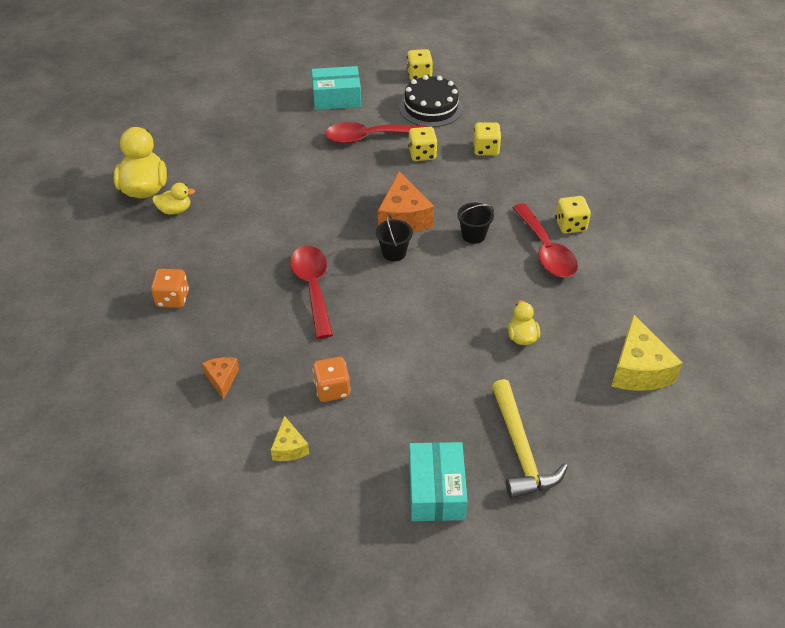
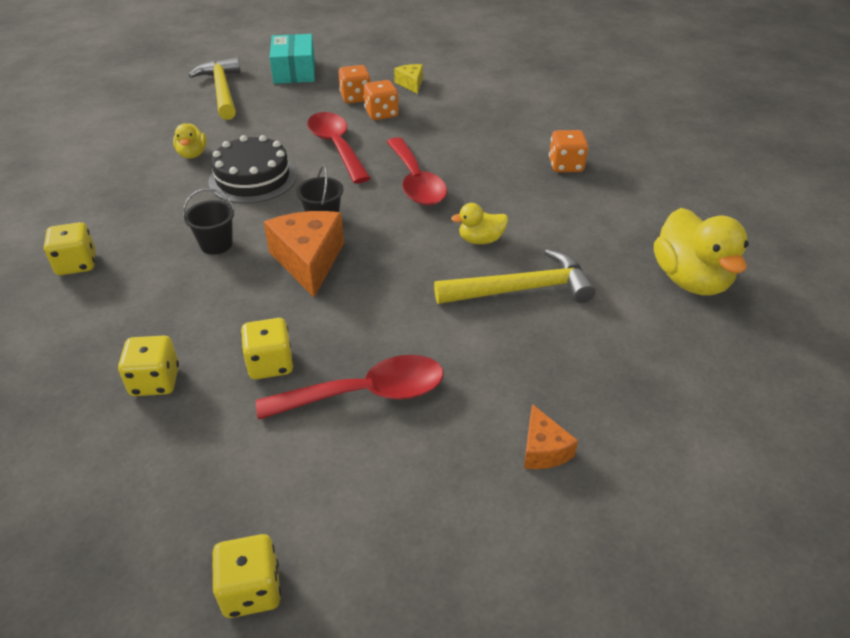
camera: 175 degrees right, 5 degrees down
(175, 210) = (626, 253): yellow duck -> yellow duck (480, 240)
(222, 379) = (483, 115): orange cheese -> orange cheese (543, 450)
(260, 189) = (521, 289): none -> yellow hammer
(336, 98) = (441, 493): turquoise box -> none
(359, 422) = (355, 98): none -> orange dice
(431, 107) = (239, 479): black cake -> black cake (253, 178)
(545, 250) = (127, 232): red spoon -> red spoon (337, 147)
(638, 369) = (88, 138): yellow cheese -> none

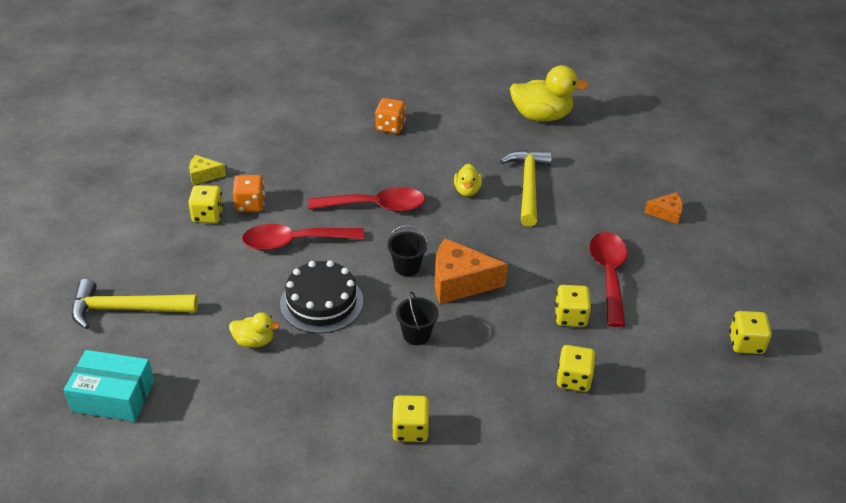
camera: 75 degrees left, 0 degrees up
(294, 71) = (118, 249): turquoise box -> turquoise box (113, 396)
(355, 98) = (208, 215): orange dice -> yellow dice

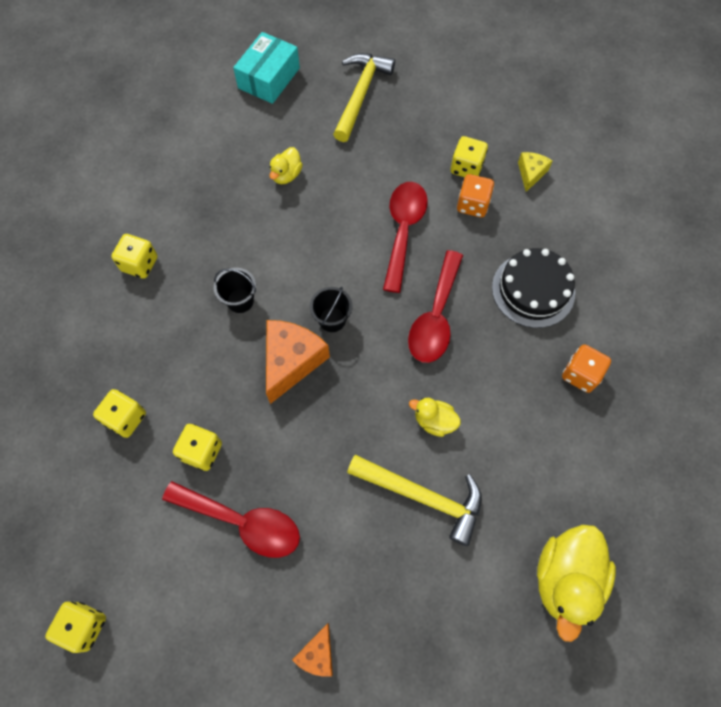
camera: 110 degrees right, 25 degrees up
(321, 302) = (312, 234): black cake -> black cake (533, 290)

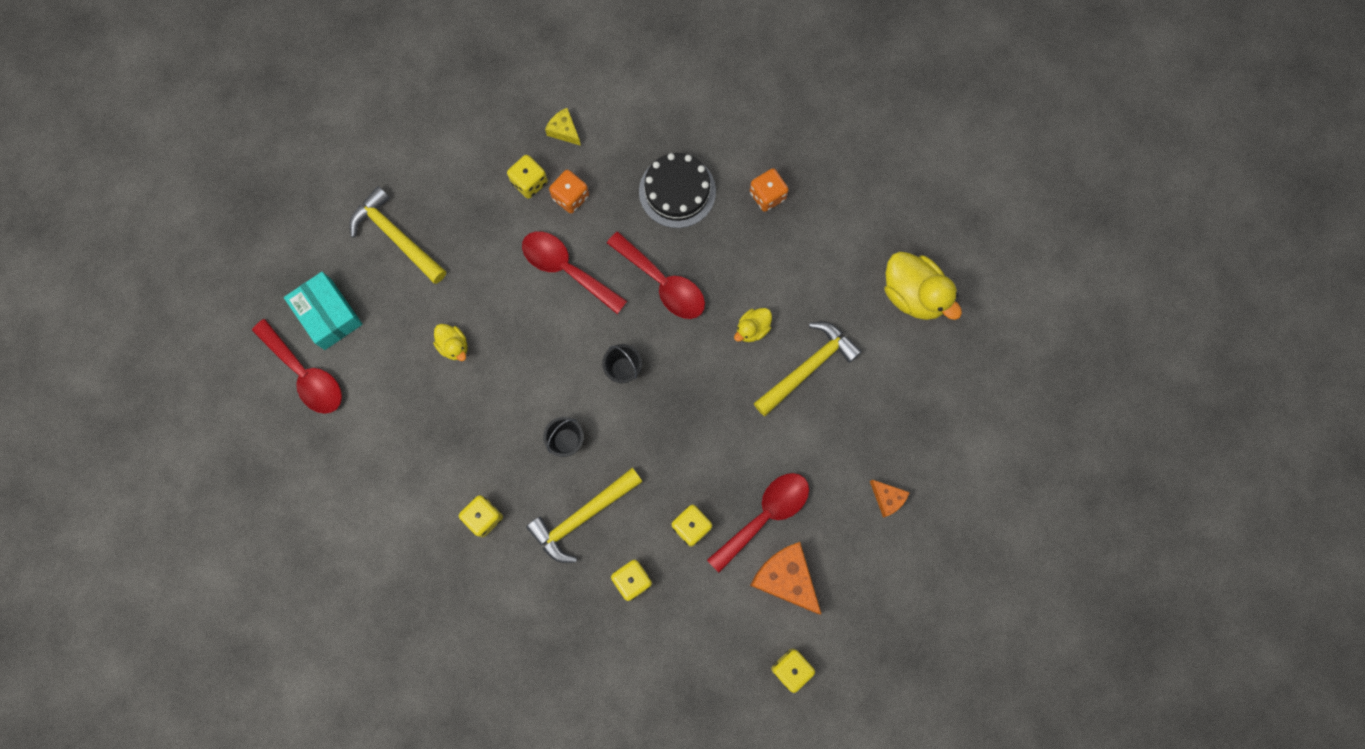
camera: 65 degrees left, 10 degrees up
(172, 346) = (582, 517): none -> yellow hammer
(211, 84) = (305, 374): none -> red spoon
(291, 361) = (646, 420): orange cheese -> orange cheese (785, 578)

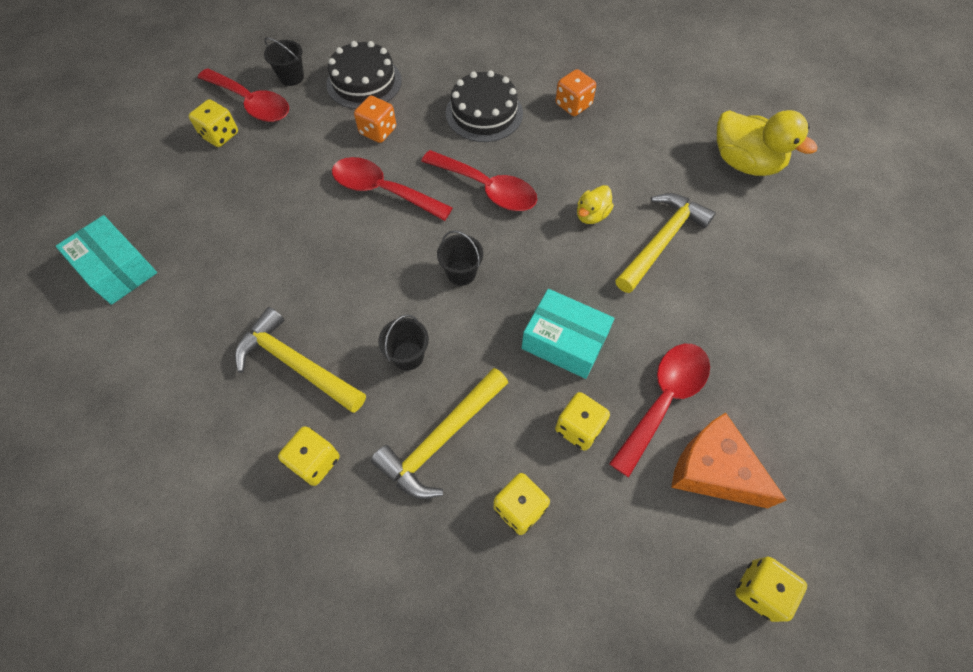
camera: 10 degrees left, 15 degrees down
(305, 374) = (86, 333): red spoon -> red spoon (251, 103)
(396, 237) = (196, 187): yellow hammer -> yellow hammer (296, 364)
(454, 346) = (265, 278): yellow duck -> none
(492, 112) = (291, 77): none -> black bucket
(529, 182) = (334, 125): yellow dice -> yellow dice (220, 135)
(564, 131) = (364, 82): yellow cheese -> black cake
(697, 451) = (564, 342): none -> turquoise box
(887, 498) = (797, 357): orange cheese -> none

